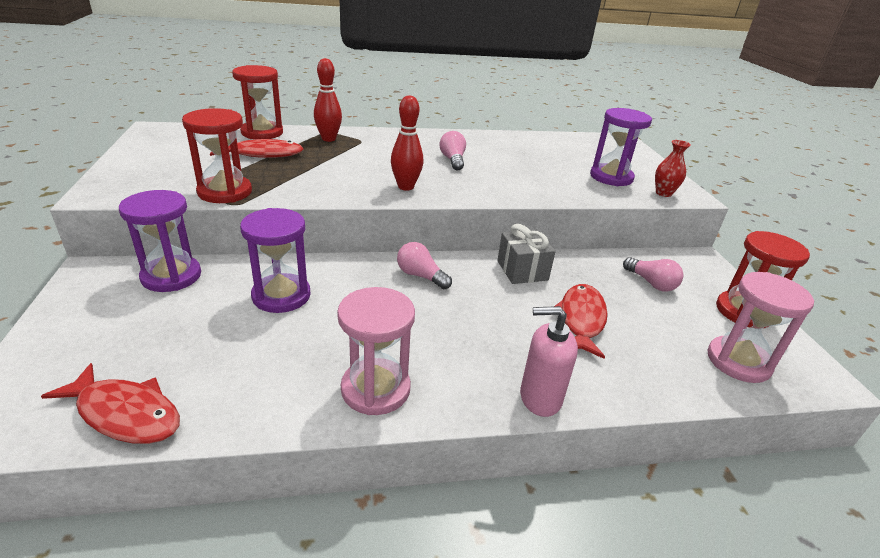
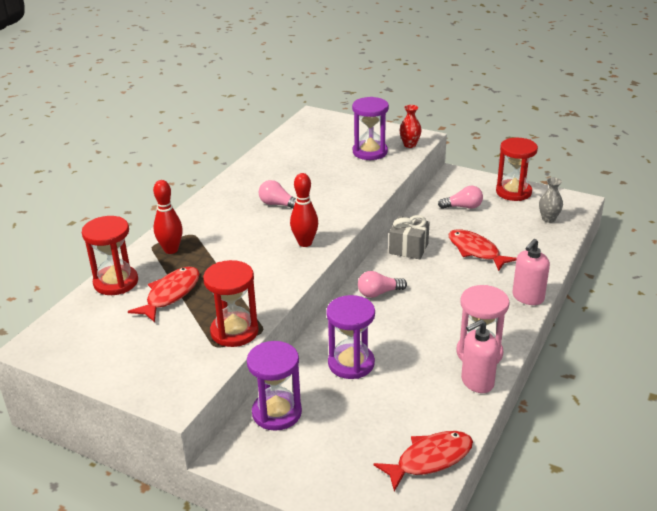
camera: 50 degrees left, 0 degrees up
(311, 407) = (477, 382): none -> pink soap dispenser
(738, 361) = (548, 219): pink hourglass -> grey vase

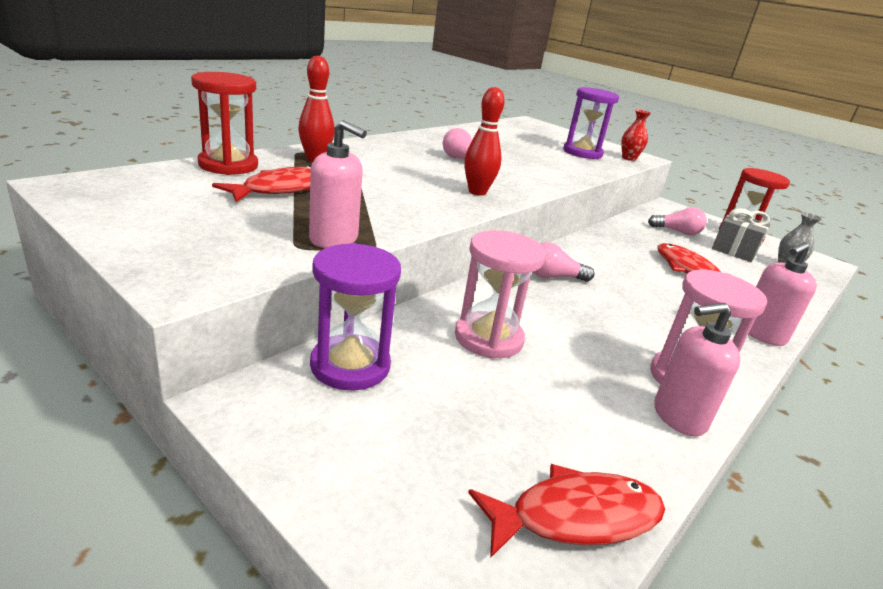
camera: 10 degrees right, 5 degrees down
(234, 332) = (334, 239): red hourglass -> pink soap dispenser
(351, 363) = (488, 338): purple hourglass -> pink hourglass
(408, 248) = (603, 248): grey gift -> grey gift (734, 250)

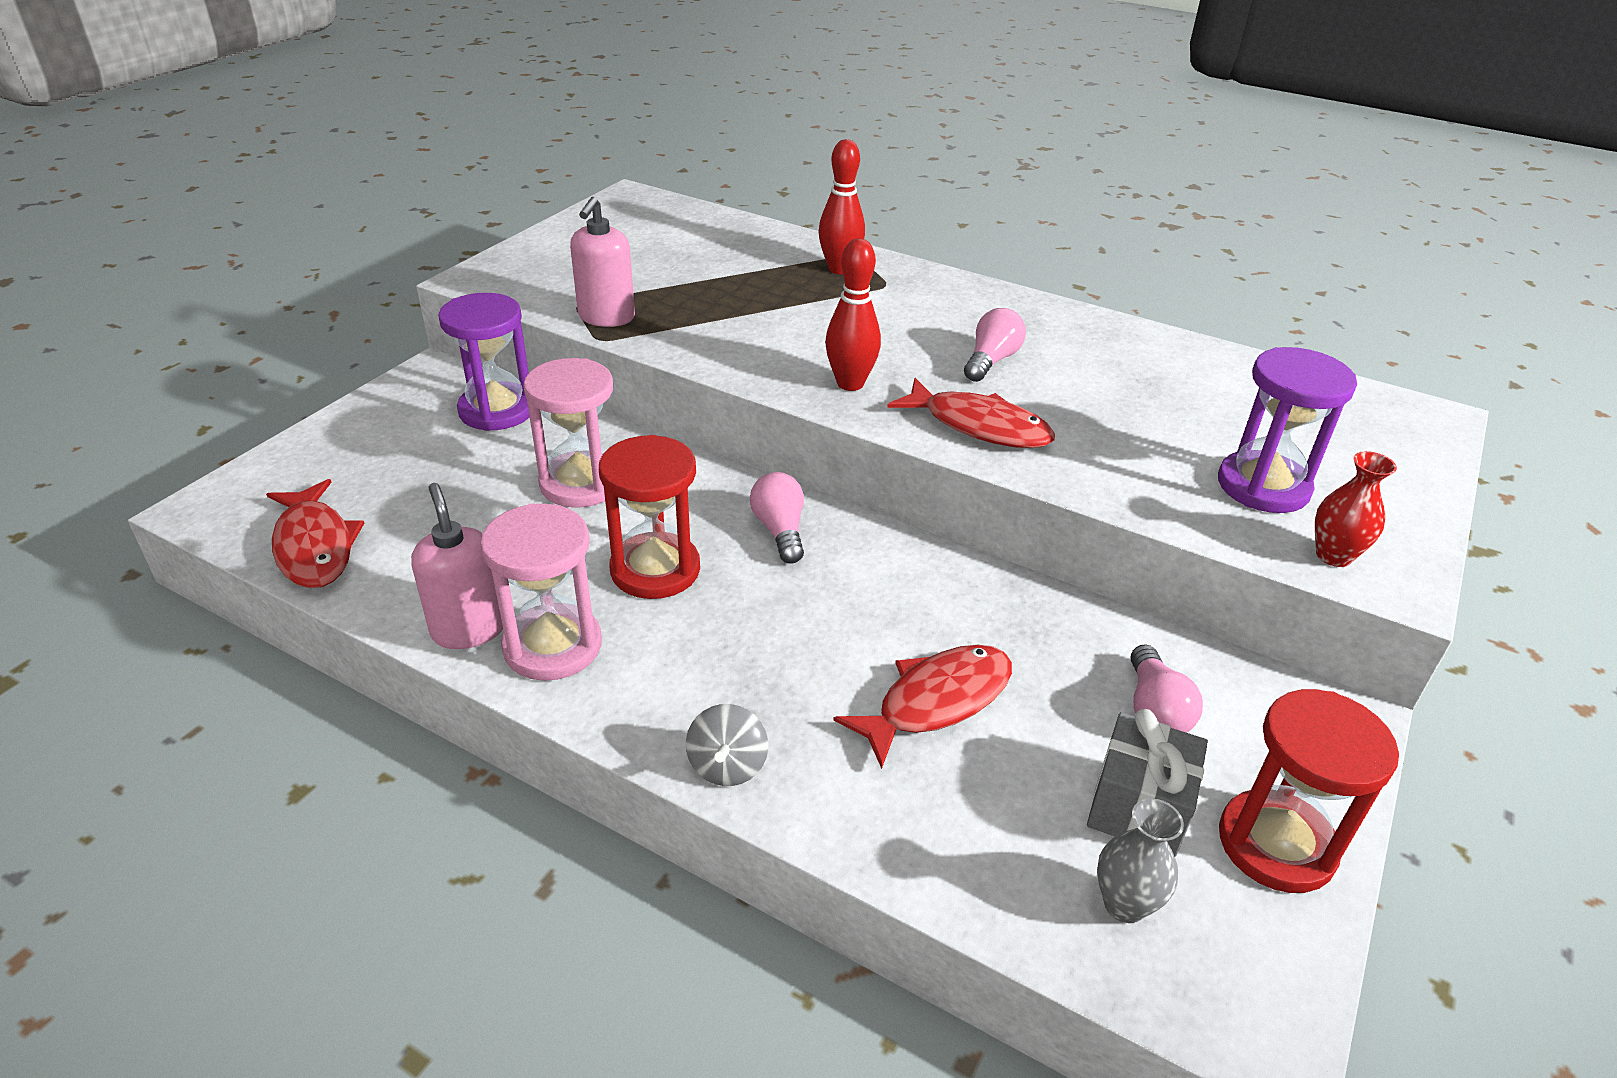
camera: 80 degrees right, 10 degrees up
(228, 165) = (758, 235): red hourglass -> red hourglass (655, 570)
(282, 189) = (717, 271): red fish -> red fish (979, 426)
(761, 334) = (727, 766): pink soap dispenser -> grey spinning top

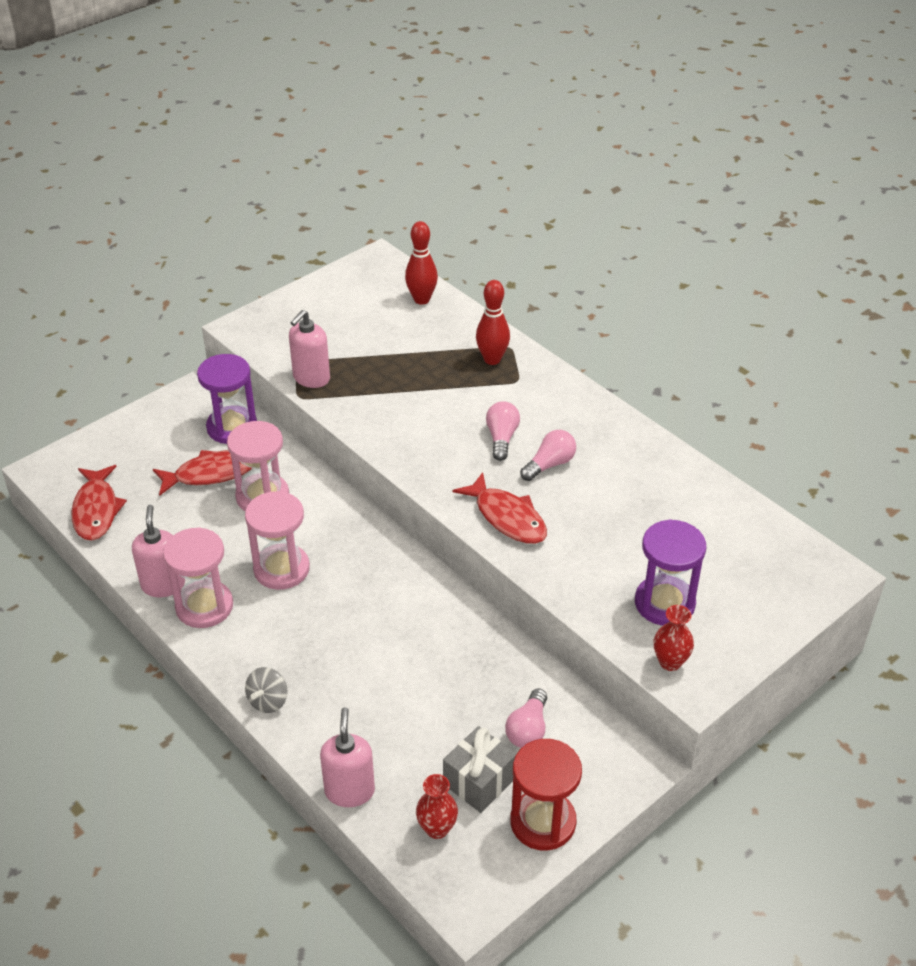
camera: 20 degrees right, 5 degrees up
(655, 570) = (281, 569): red hourglass -> pink hourglass
(780, 530) = (369, 558): pink light bulb -> pink light bulb (501, 438)
(850, 384) = (442, 466): red bowling pin -> red bowling pin (421, 299)
(936, 701) = (402, 693): red fish -> red fish (210, 474)
(943, 880) = (349, 791): none -> pink soap dispenser
(1124, 904) = (437, 828): grey vase -> red vase

